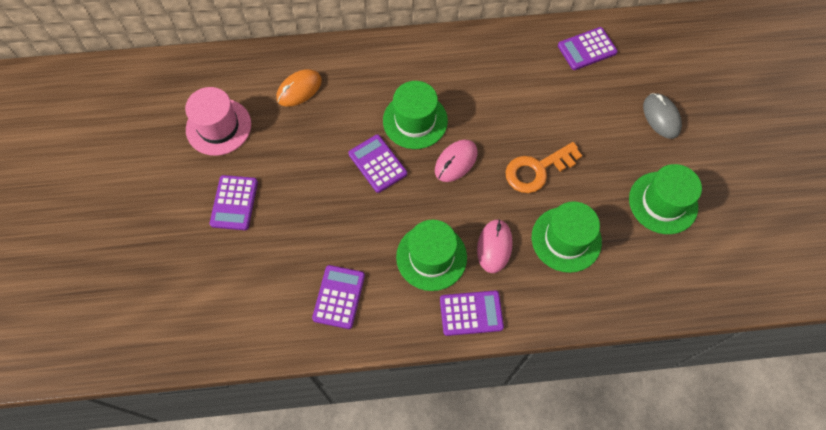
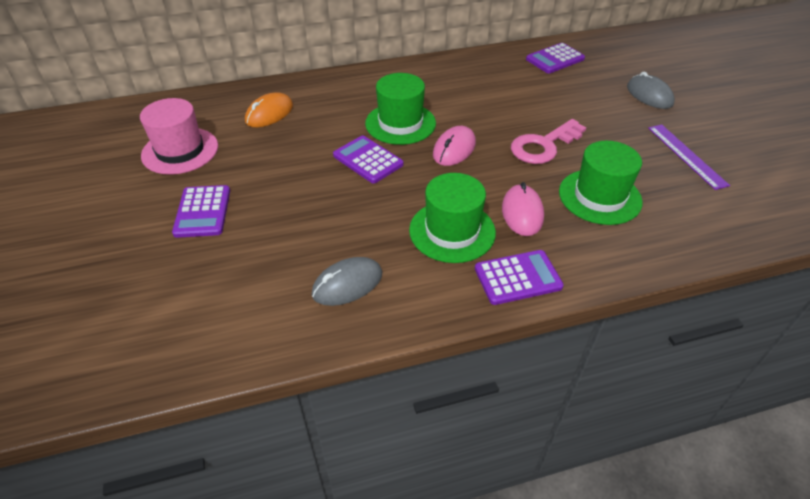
camera: 10 degrees left, 20 degrees down
(339, 297) = (347, 284): purple calculator -> grey mouse
(537, 170) = (543, 146): orange key -> pink key
(663, 202) = (686, 155): green hat -> purple ruler

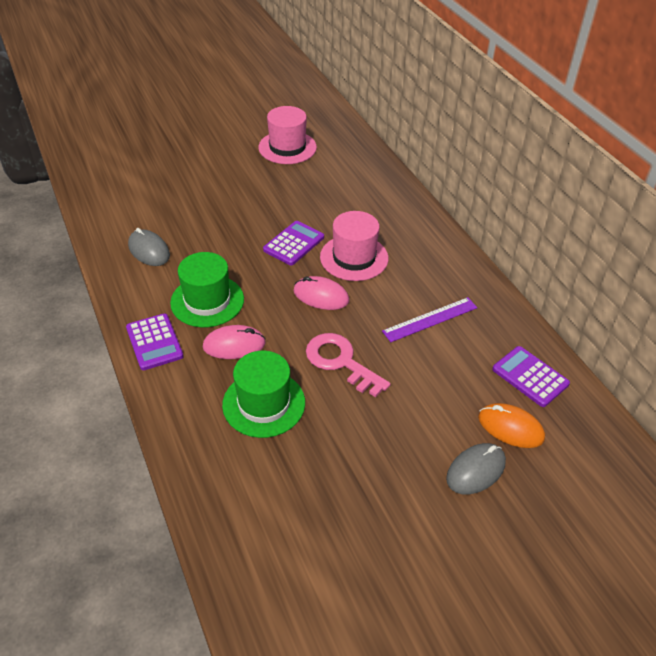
camera: 80 degrees right, 0 degrees up
(202, 212) = (219, 172): purple calculator -> none
(269, 113) = (348, 180): orange mouse -> orange mouse (510, 428)
(400, 123) = (354, 257): green hat -> pink hat
(686, 155) = (350, 492): purple ruler -> purple ruler (430, 319)

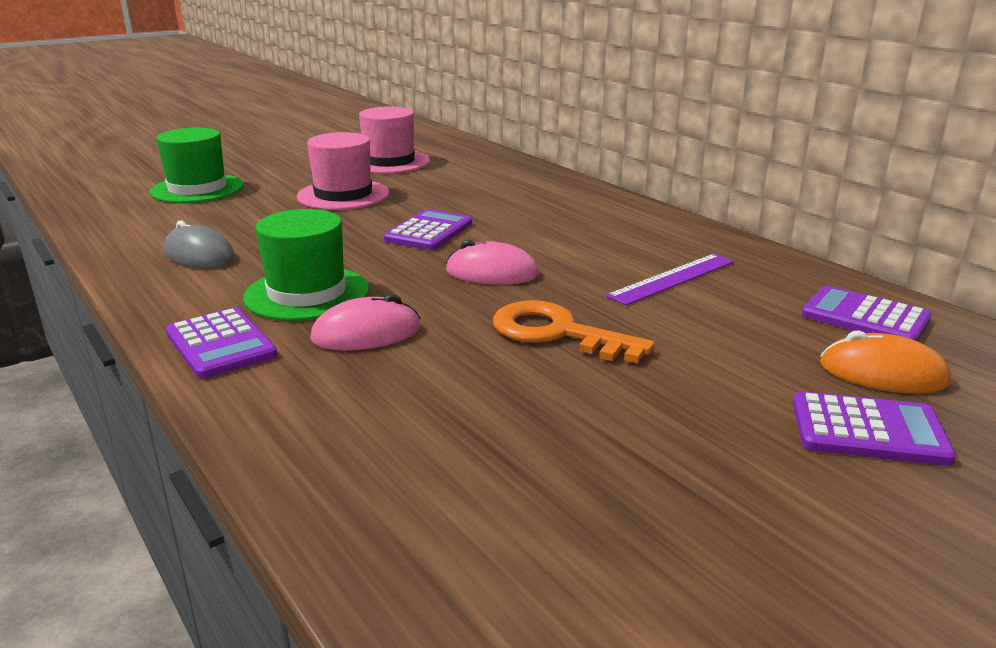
camera: 10 degrees left, 20 degrees down
(264, 403) = (443, 394): green hat -> green hat (197, 189)
(340, 362) = (556, 333): pink key -> orange key
(354, 257) = (525, 236): pink hat -> pink hat (343, 195)
(475, 470) = (868, 430): grey mouse -> purple calculator

